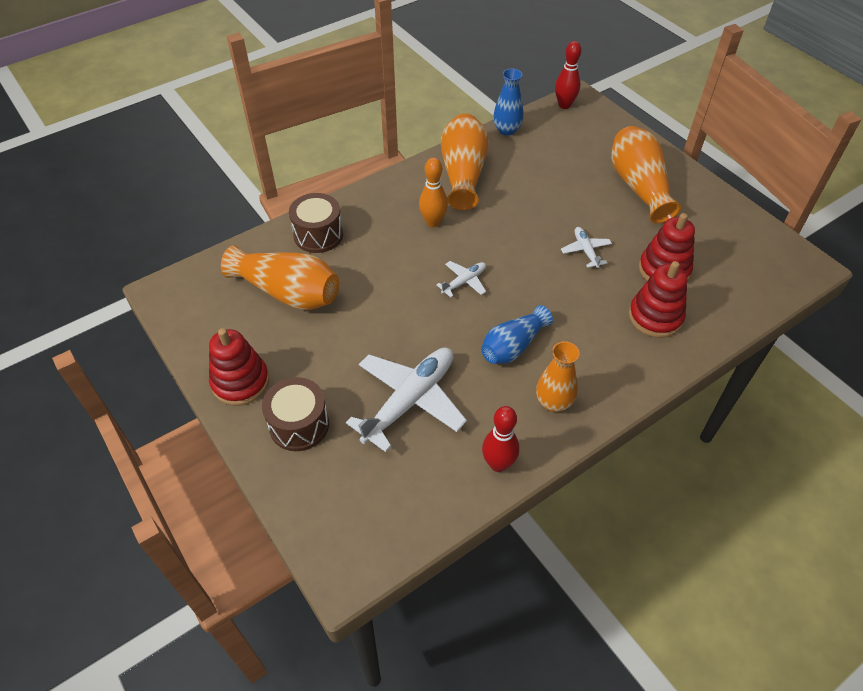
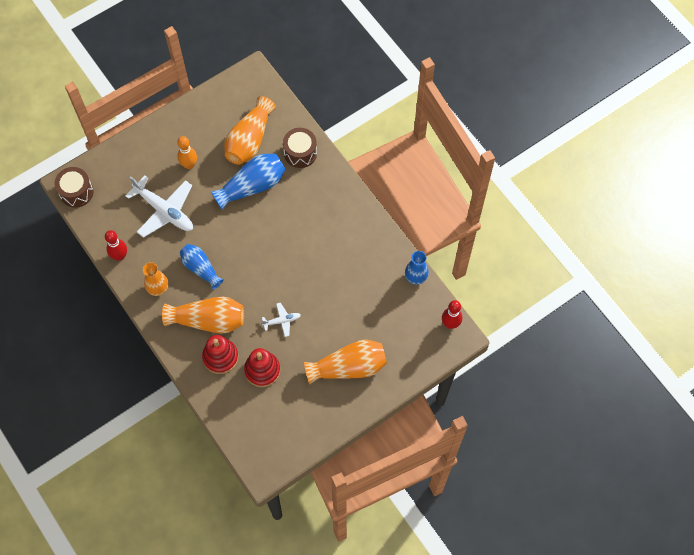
camera: 90 degrees right, 15 degrees up
(240, 382) = (182, 123): red stacking toy -> none
(299, 424) = (152, 155): brown drum -> brown drum (76, 192)
(370, 287) = (252, 186): none -> blue vase
(433, 222) = (311, 223): orange bowling pin -> orange bowling pin (189, 165)
(463, 174) = (363, 244): orange vase -> orange vase (208, 320)
(464, 282) = (255, 242): white plane -> none

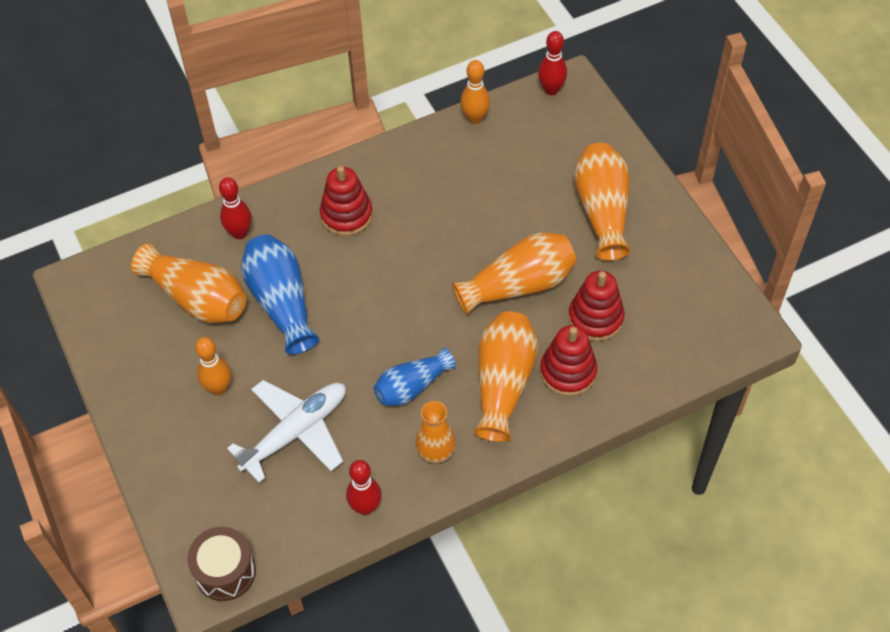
camera: 80 degrees left, 10 degrees down
(282, 321) = (518, 285): white plane -> orange vase
(300, 153) = (239, 233): brown drum -> red bowling pin
(322, 211) = (346, 215): none -> red stacking toy
(416, 277) = (475, 118): blue vase -> orange bowling pin

